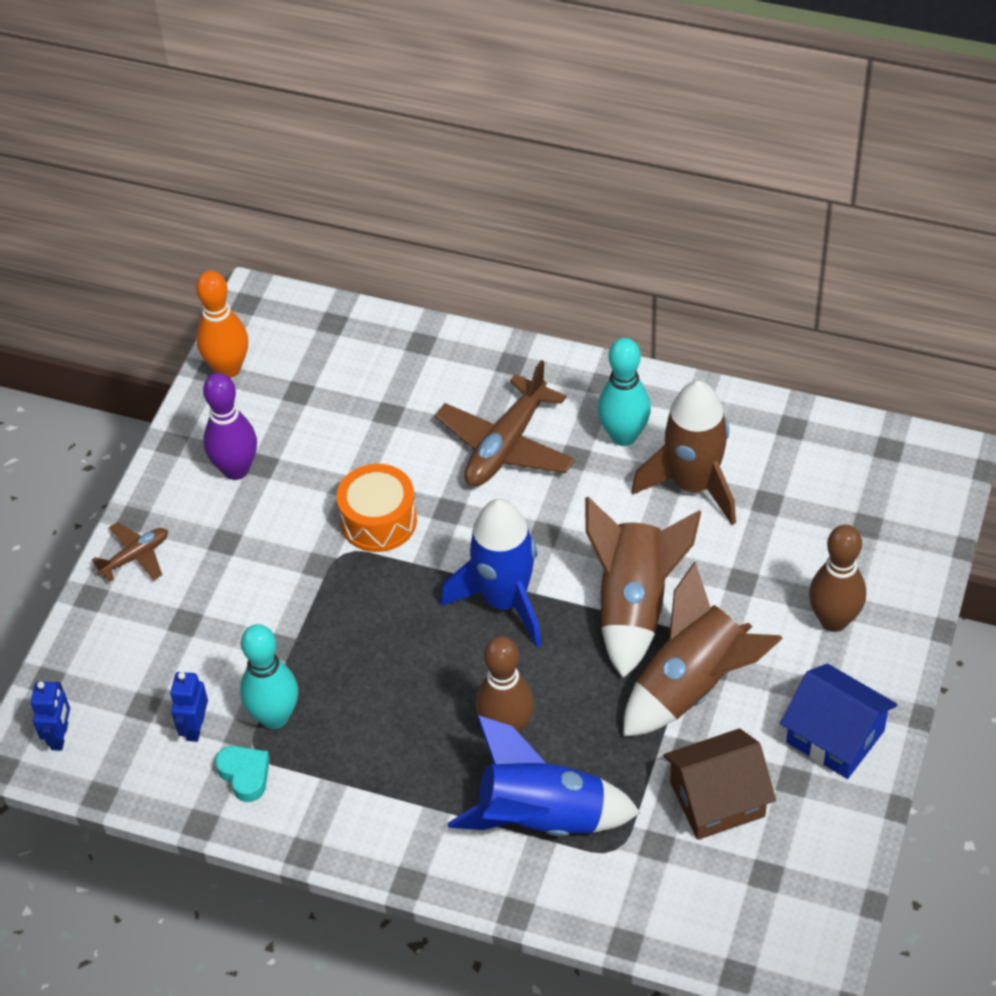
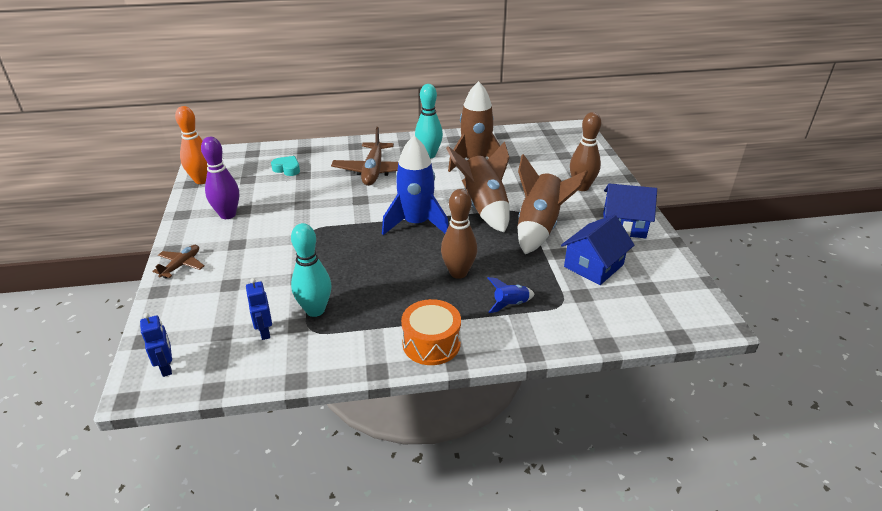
camera: 30 degrees left, 15 degrees down
(245, 775) = (312, 344): turquoise heart -> turquoise heart (287, 169)
(378, 521) = (324, 213): orange drum -> orange drum (431, 343)
(542, 818) = (510, 304): blue rocket -> blue rocket, size x0.45
(717, 799) = (593, 266): brown house -> blue house

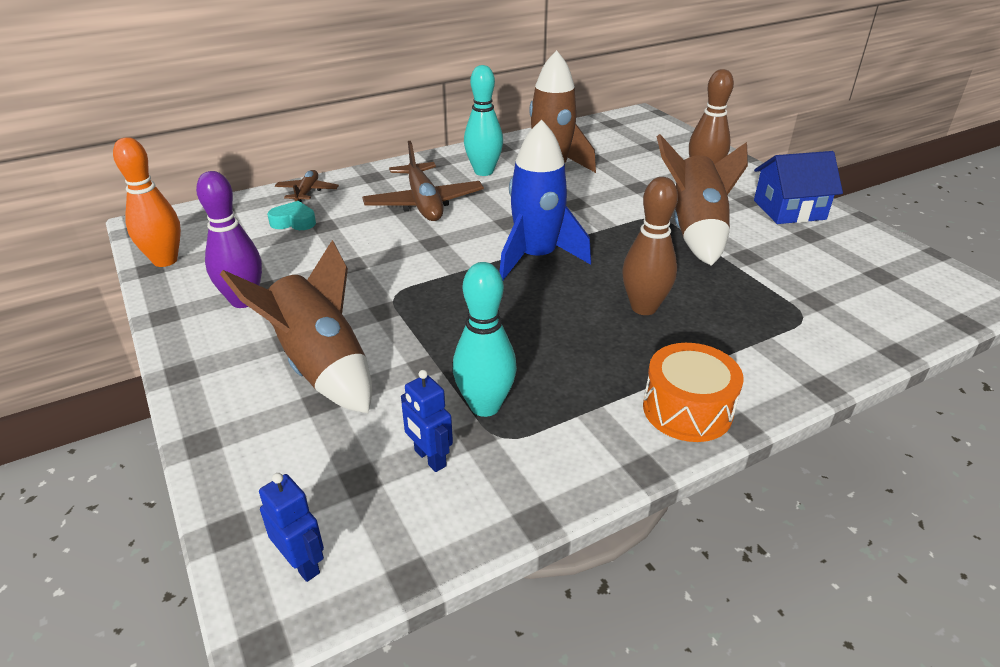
camera: 20 degrees left, 0 degrees up
(181, 265) = (216, 391): brown plane -> brown plane (307, 192)
(484, 207) = (607, 221): brown rocket -> brown rocket (321, 366)
(510, 304) = (743, 332): blue rocket -> none
(593, 266) = (798, 263): blue house -> none

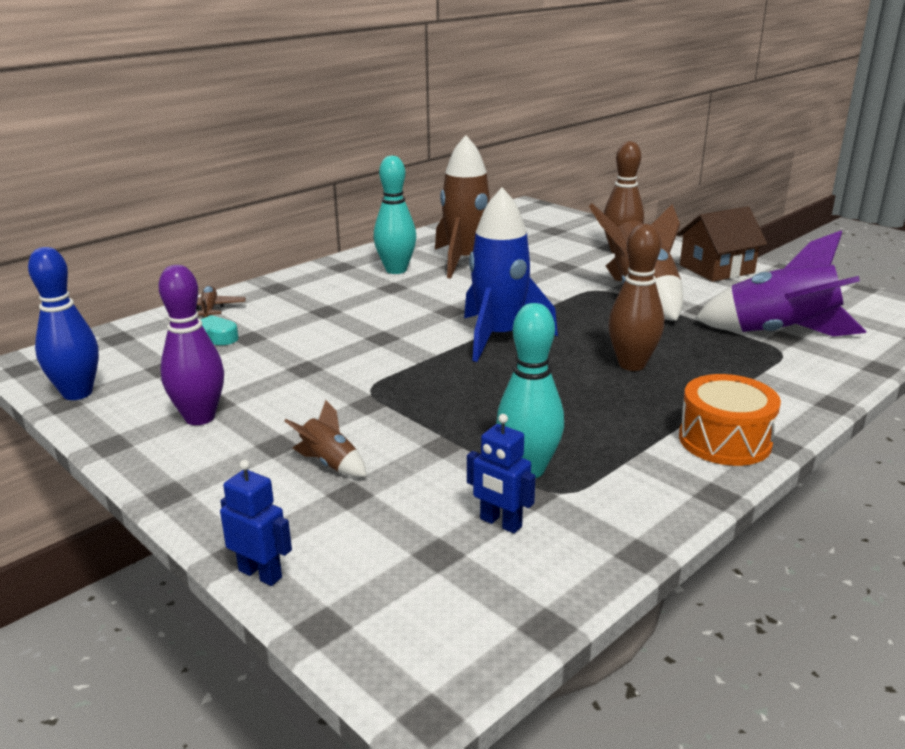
camera: 15 degrees left, 10 degrees down
(165, 260) = (77, 393): orange bowling pin -> blue bowling pin
(302, 563) = (424, 638): blue robot -> blue robot (260, 574)
(321, 366) = (330, 463): brown rocket -> brown rocket, size x0.45
(424, 203) = (349, 305): brown plane -> none
(789, 210) = (716, 269): blue house -> brown house
(813, 295) = (779, 333): none -> purple rocket

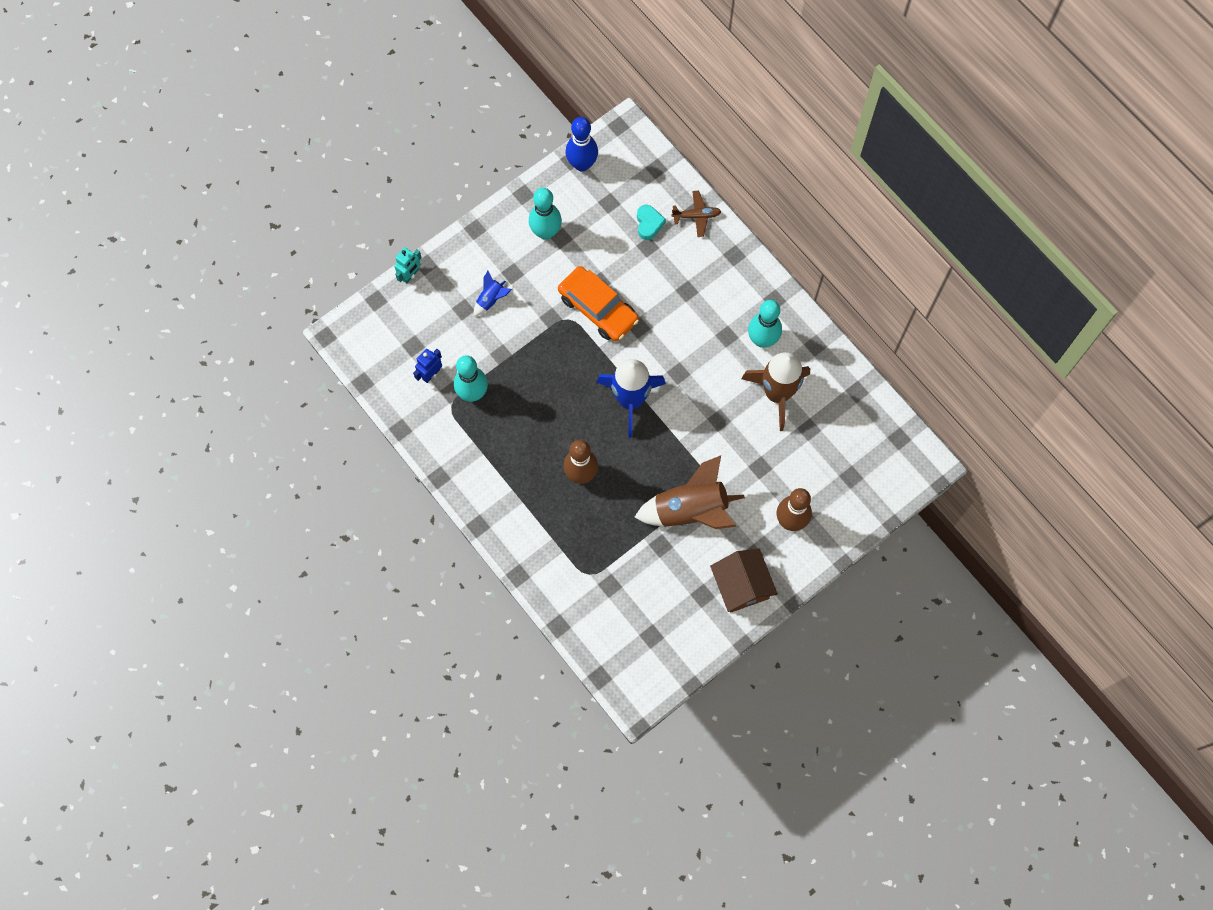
camera: 95 degrees right, 45 degrees up
(200, 417) = (546, 232): purple bowling pin -> turquoise bowling pin
(260, 574) = (410, 275): blue robot -> turquoise robot
(330, 463) = (491, 299): brown rocket -> blue rocket
(351, 367) = (598, 308): none -> orange car
(724, 440) = (486, 498): orange drum -> none
(779, 333) = (616, 584): purple rocket -> none

